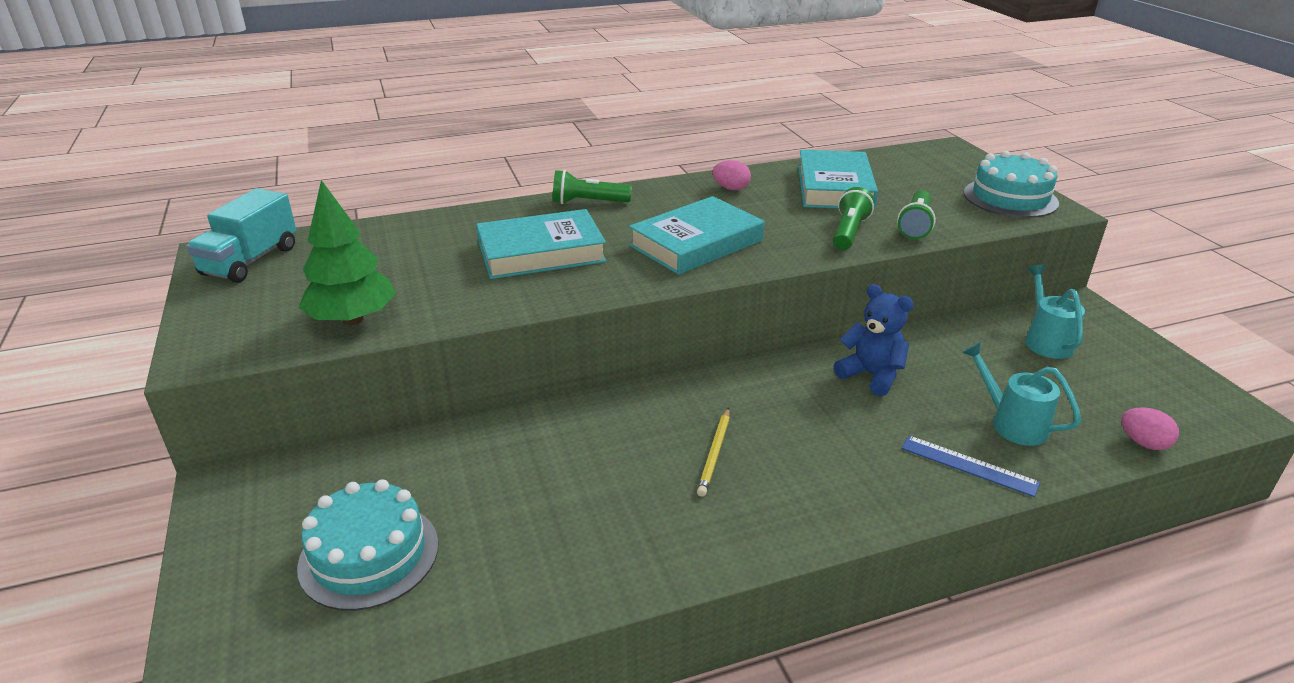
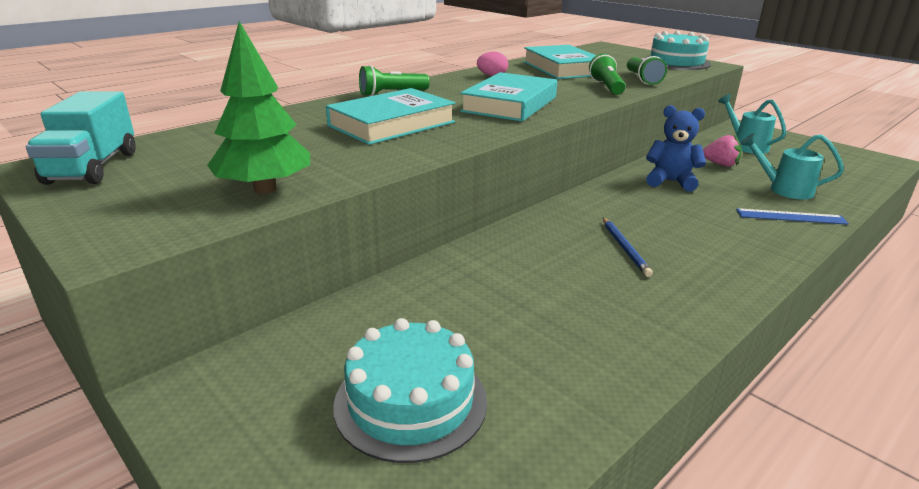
camera: 25 degrees left, 5 degrees down
(715, 454) = (625, 248): yellow pencil -> blue pencil
(970, 363) = (720, 164): none -> pink strawberry
(1143, 443) = (863, 184): pink egg -> none

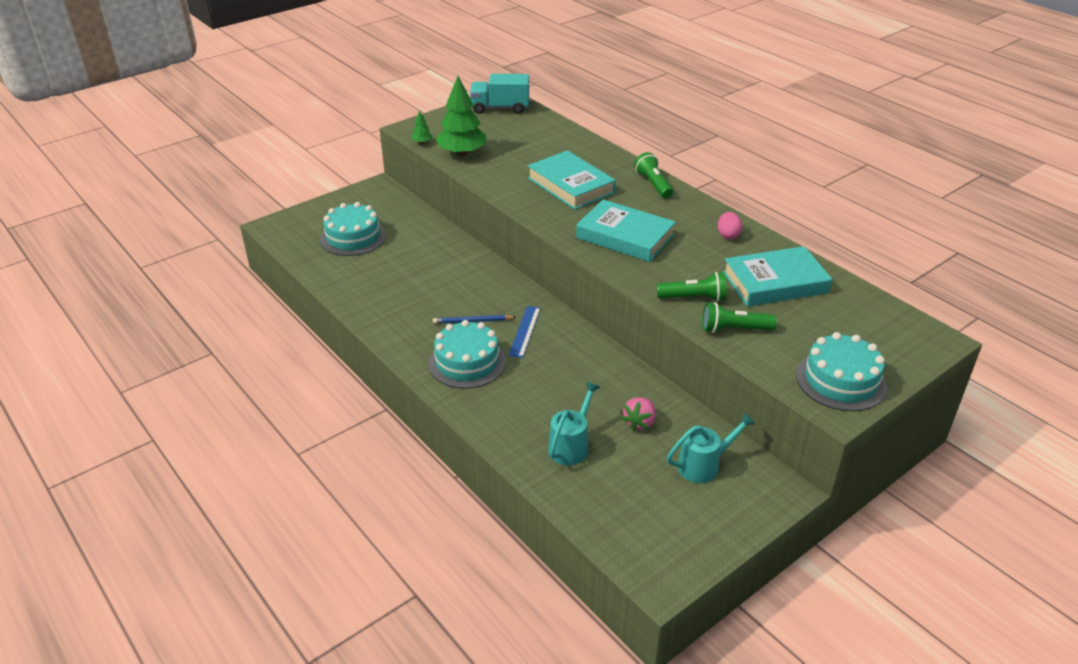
camera: 95 degrees right, 10 degrees up
(194, 228) = (422, 142): none -> green tree
(670, 182) = (592, 374): blue teddy bear -> none
(711, 247) = (467, 362): none -> turquoise cake
(790, 217) = (511, 426): blue ruler -> blue ruler (524, 331)

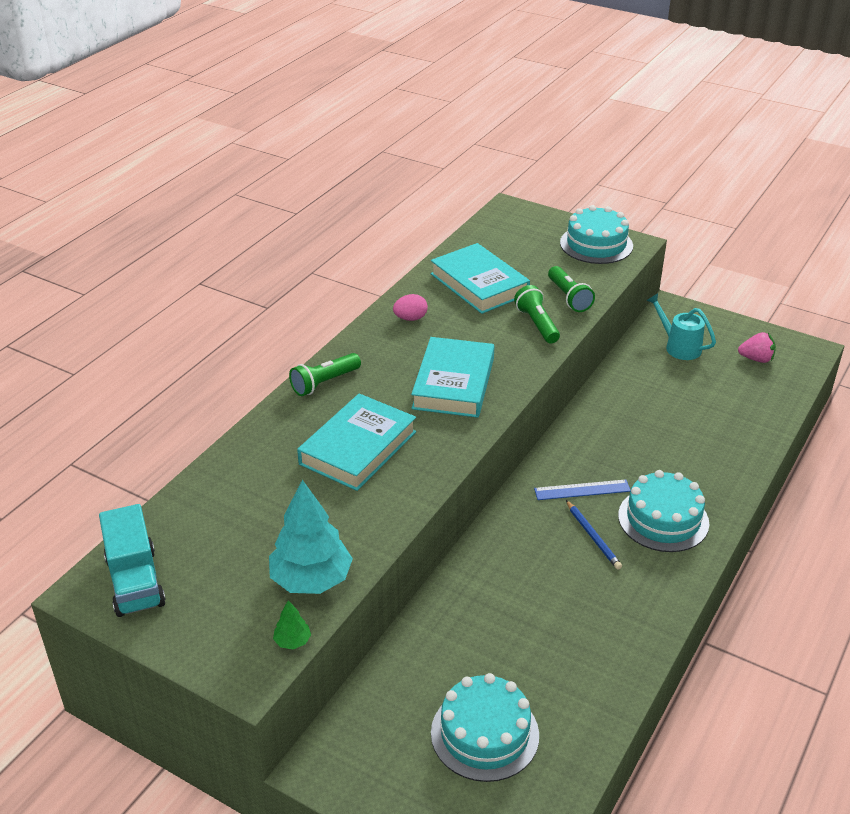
camera: 110 degrees left, 0 degrees up
(462, 153) = (311, 580): green tree -> turquoise tree
(571, 445) = (718, 419): turquoise watering can -> none
(639, 423) = (657, 387): pink strawberry -> pink strawberry (756, 359)

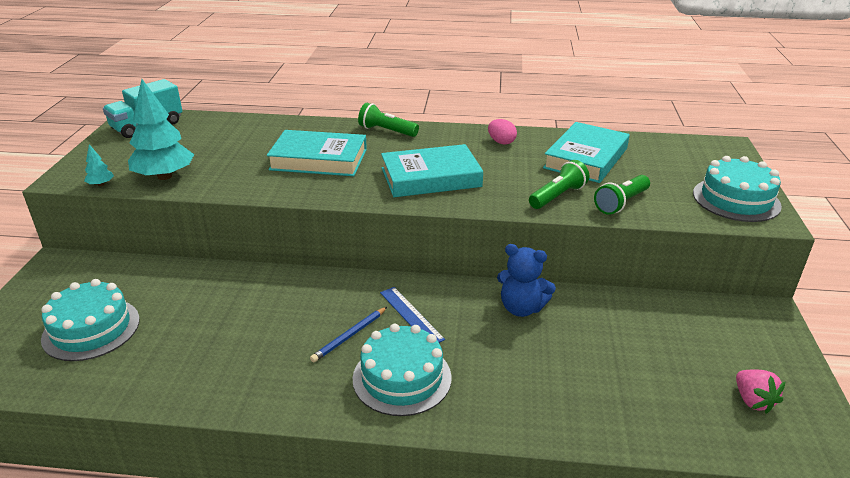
camera: 65 degrees right, 5 degrees down
(292, 641) = (101, 184): green tree -> turquoise tree
(605, 423) = (521, 308): none -> blue teddy bear
(678, 346) = (702, 332): turquoise watering can -> none

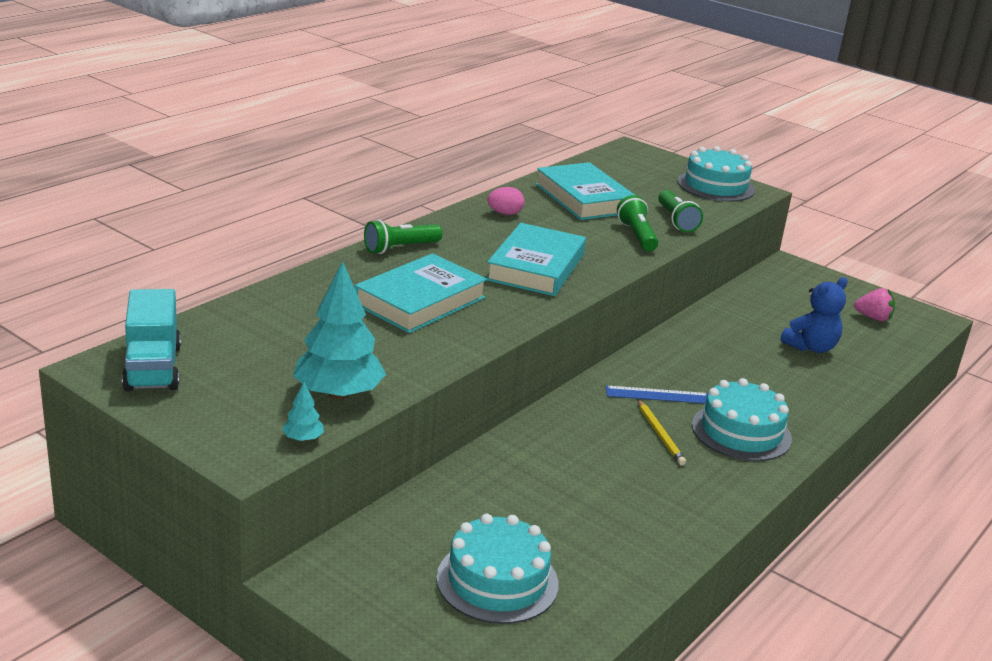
camera: 60 degrees left, 5 degrees down
(349, 336) = (660, 434): blue pencil -> yellow pencil
(521, 308) = (696, 345): blue teddy bear -> blue teddy bear (811, 347)

